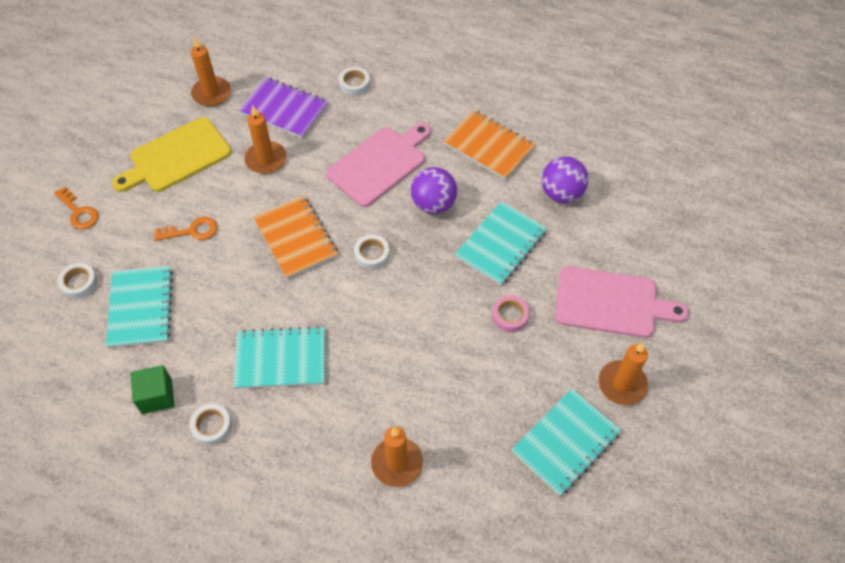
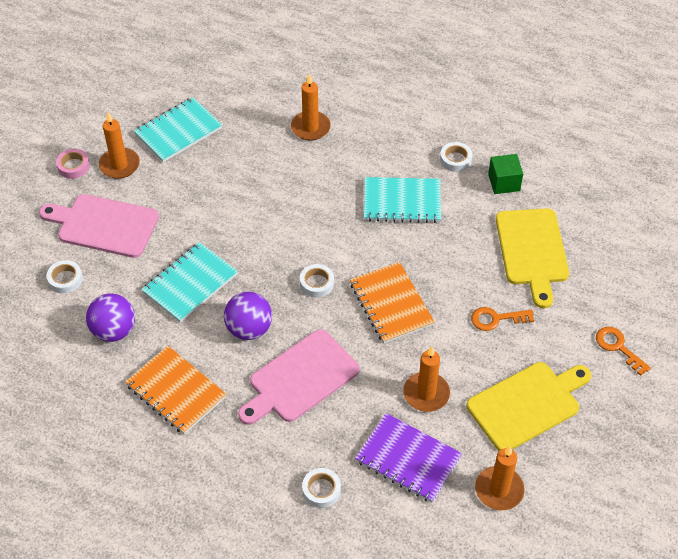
camera: 175 degrees left, 5 degrees down
(79, 283) = (596, 277): white tape -> white tape (65, 279)
(141, 308) = (532, 251): turquoise notebook -> yellow cutting board
(510, 316) = (198, 221): pink tape -> pink tape (73, 166)

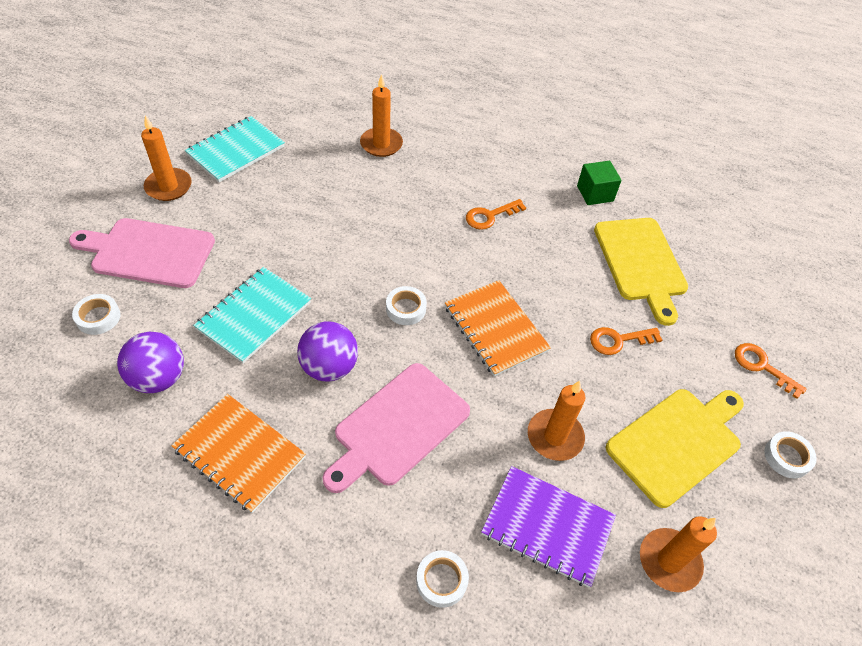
camera: 10 degrees left, 0 degrees up
(73, 166) = (114, 189): pink tape -> none
(402, 202) = (490, 216): turquoise notebook -> orange key
(455, 159) = (540, 172): white tape -> white tape (787, 457)

